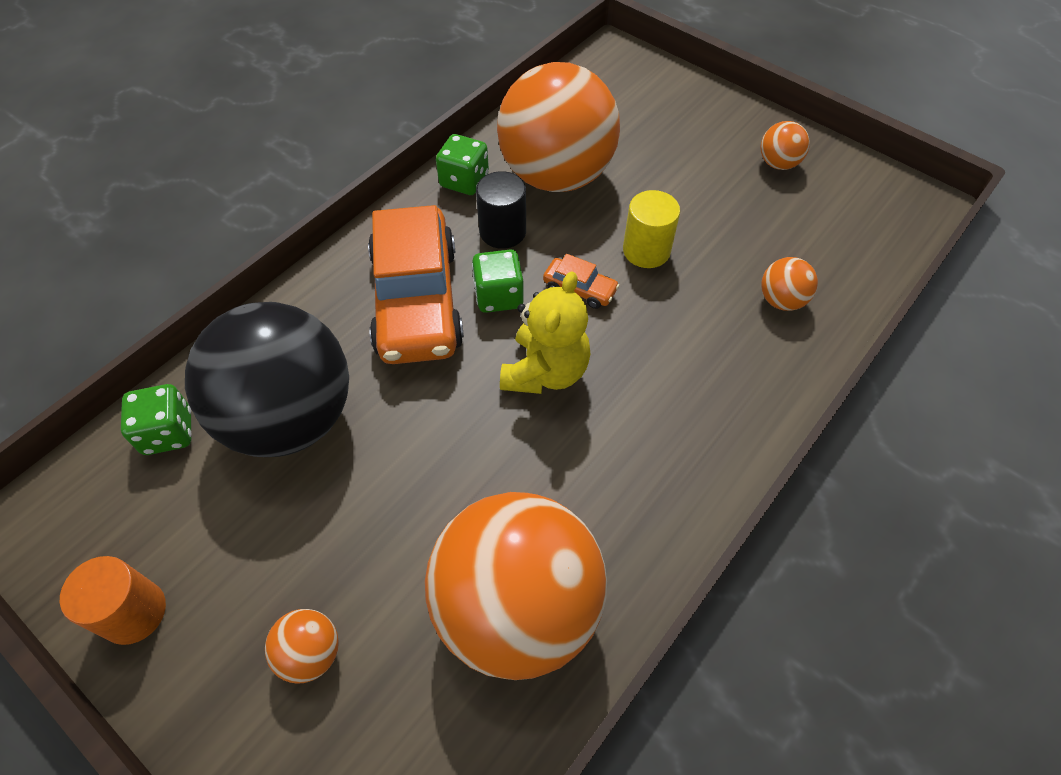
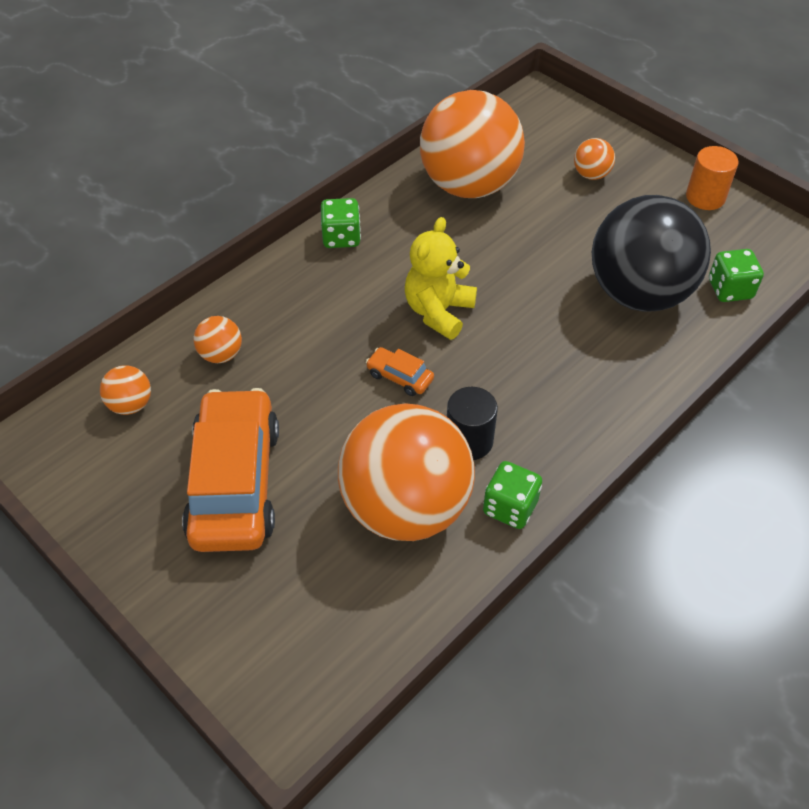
camera: 175 degrees left, 5 degrees down
(417, 300) = (549, 376): orange car -> orange car (235, 483)
(498, 296) = (475, 375): green dice -> green dice (341, 237)
(646, 250) = (328, 410): yellow cylinder -> none
(778, 163) = (151, 504): orange ball -> orange ball (131, 404)

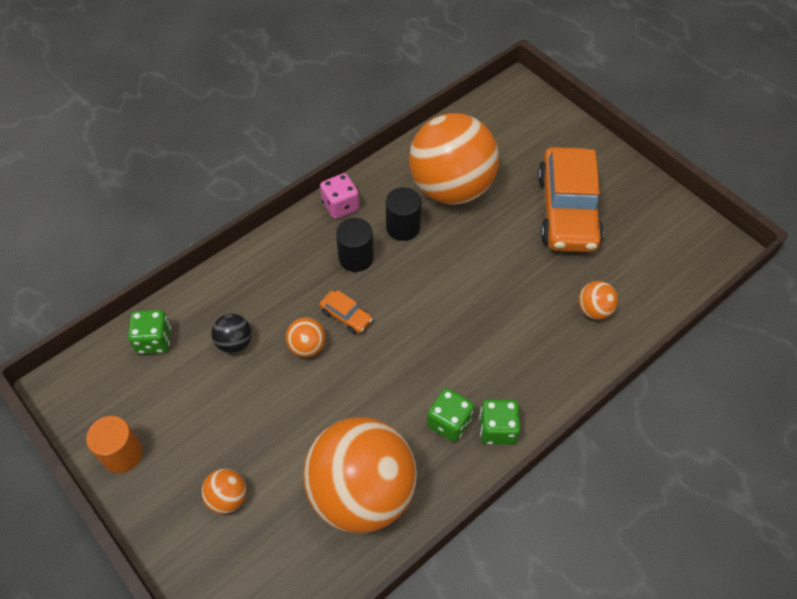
camera: 175 degrees left, 5 degrees up
(131, 404) = (656, 272): orange ball -> orange ball (307, 346)
(400, 377) = (449, 279): orange car -> orange car (346, 316)
(438, 312) = (412, 337): yellow teddy bear -> none
(510, 507) = (382, 183): green dice -> green dice (449, 422)
(524, 395) = (356, 257): none -> black cylinder
(563, 466) = (340, 206): none -> pink dice
(639, 293) = (234, 343): black ball -> black ball, size x0.40

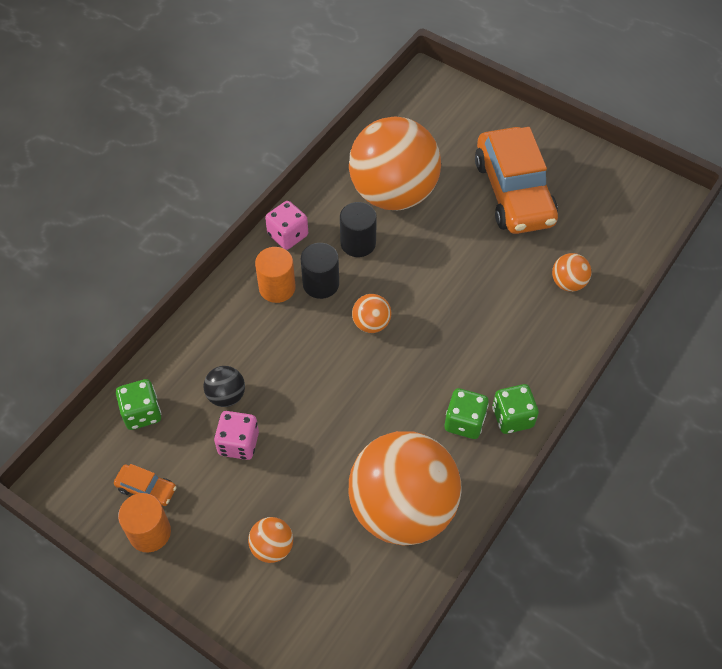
camera: 15 degrees left, 0 degrees up
(230, 390) = (238, 443): none -> pink dice
(307, 346) = (301, 382): orange ball -> orange ball (371, 323)
(314, 252) = (277, 288): none -> orange cylinder
(346, 316) = (330, 343): orange car -> orange car (146, 489)

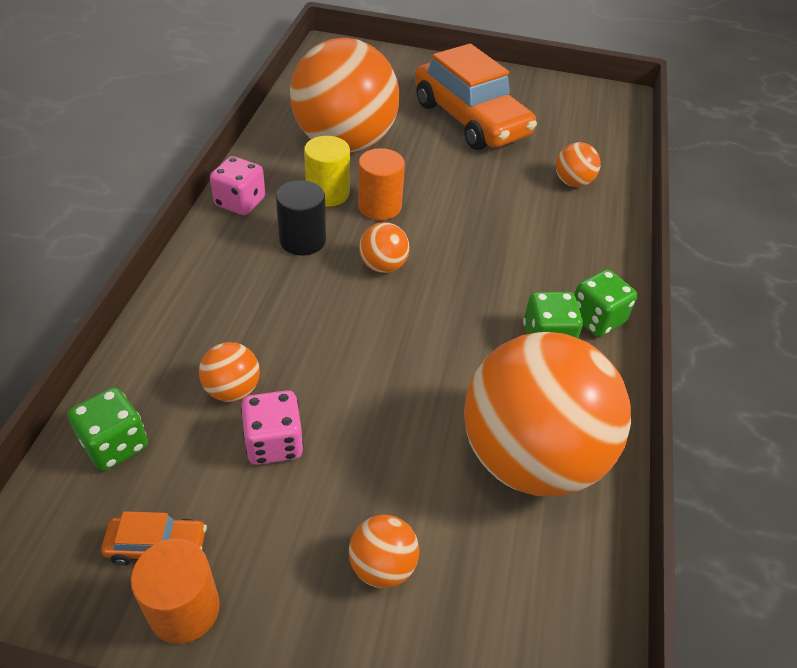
camera: 25 degrees left, 10 degrees down
(226, 396) = (232, 390): black ball -> orange ball
(277, 288) = (250, 256): orange cylinder -> orange cylinder (379, 206)
(358, 243) = (327, 193): black cylinder -> yellow cylinder

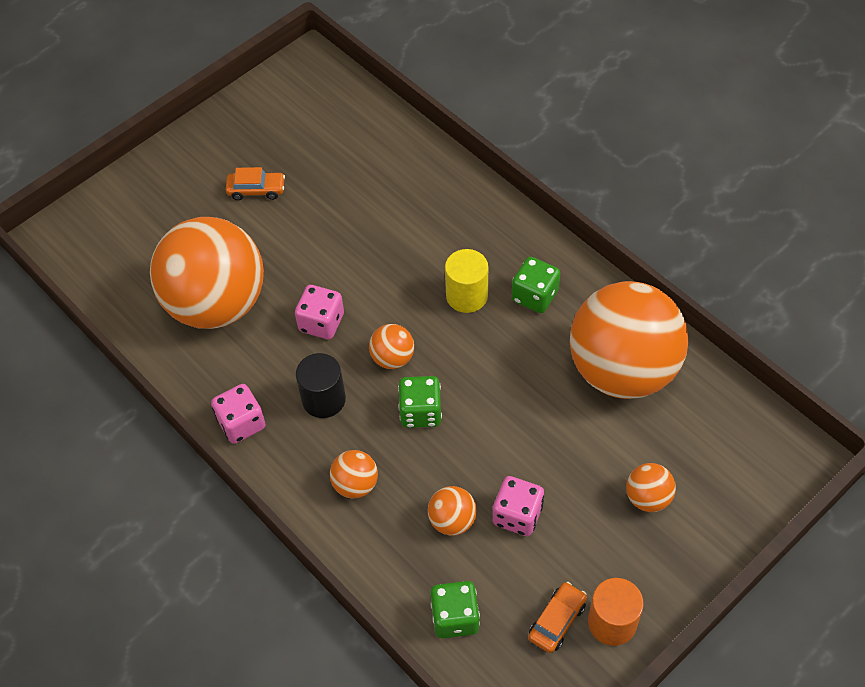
camera: 50 degrees left, 10 degrees up
(327, 193) = (277, 352): yellow cylinder -> yellow cylinder (467, 295)
(379, 206) = (321, 322): orange cylinder -> pink dice
(470, 119) = (256, 190): orange car -> orange car, size x0.41
(572, 182) = (390, 171): orange ball -> orange ball (355, 484)
(596, 319) = (538, 254): green dice -> green dice (420, 412)

